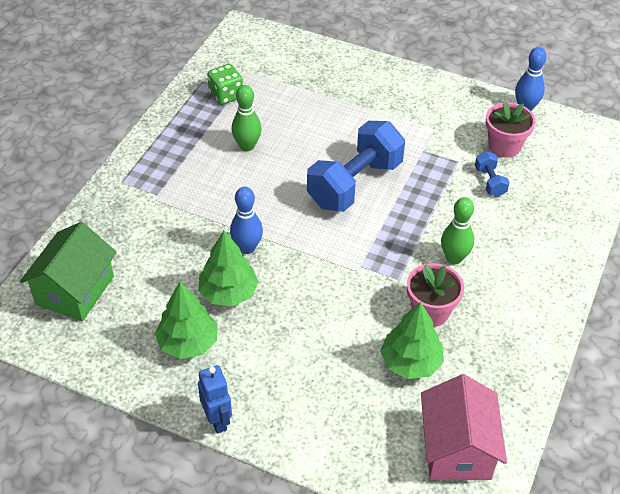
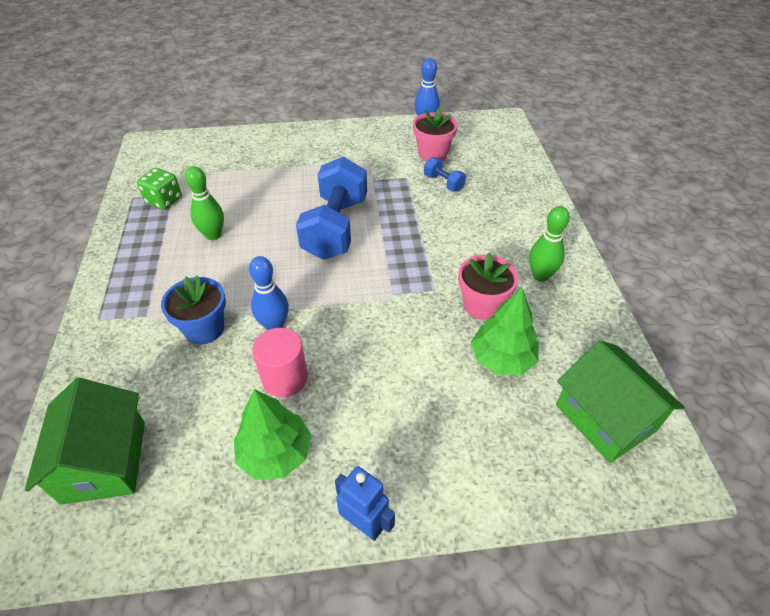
camera: 30 degrees left, 0 degrees up
(193, 225) = (204, 329): none -> blue flower pot
(228, 293) = (285, 378): green tree -> pink cylinder
(454, 258) = (464, 252): green bowling pin -> green bowling pin (540, 275)
(457, 448) = (605, 418): pink house -> green house

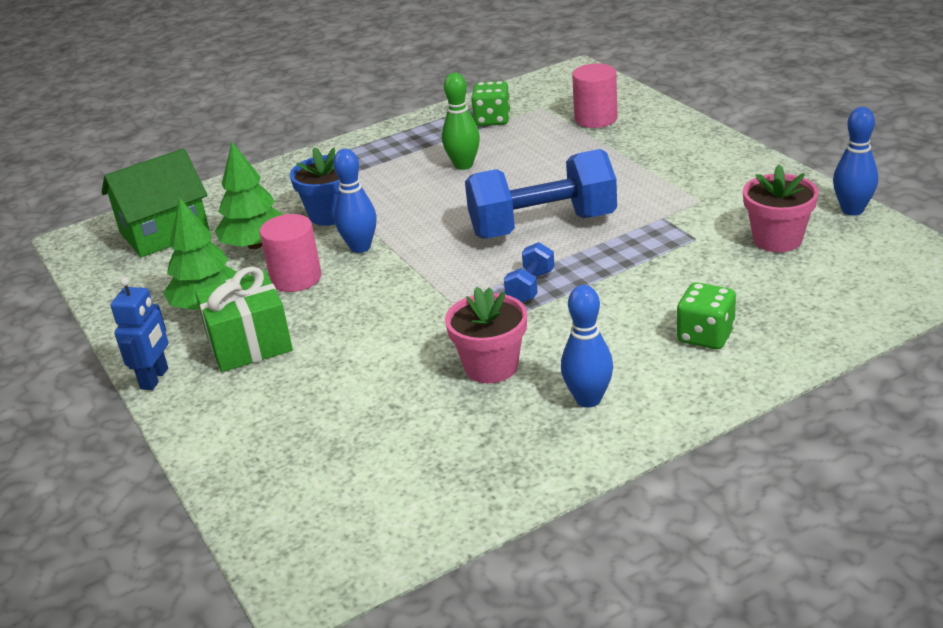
camera: 70 degrees right, 15 degrees down
(224, 160) = (596, 119): none -> pink cylinder
(359, 436) = (249, 343): none -> green gift
(443, 183) = (716, 268): blue dumbbell -> blue dumbbell (530, 287)
(502, 358) = (410, 405): green tree -> green tree (255, 245)
(506, 211) = (705, 336): none -> green dice
(540, 275) = (588, 399): green bowling pin -> blue bowling pin
(605, 418) = (363, 508): green house -> none

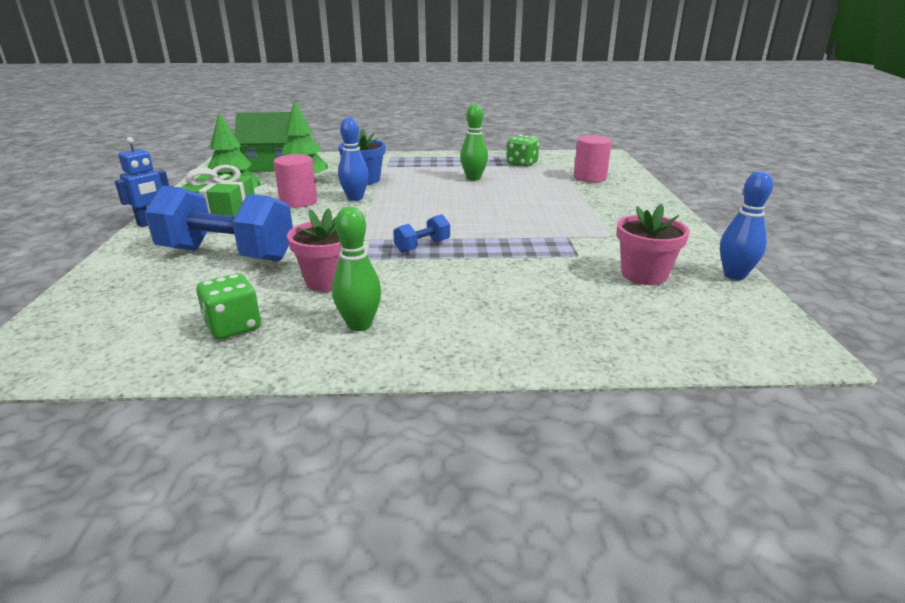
camera: 25 degrees right, 5 degrees down
(543, 226) = (478, 218): blue dumbbell -> blue dumbbell (227, 254)
(588, 399) = (359, 325): blue bowling pin -> green bowling pin
(705, 336) = (504, 317): green dice -> green dice (233, 327)

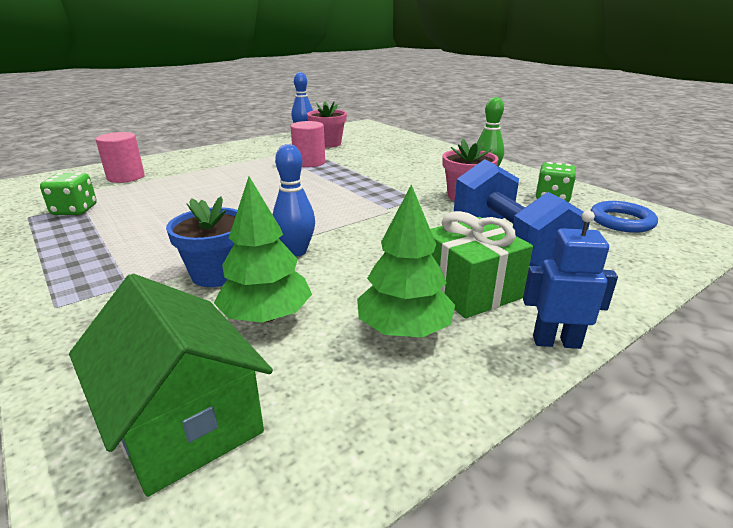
camera: 125 degrees left, 0 degrees up
(128, 329) = (621, 221): none -> blue ring
(298, 201) = (349, 279): pink cylinder -> pink cylinder (309, 162)
(422, 246) = (371, 190): blue dumbbell -> none
(473, 178) = (161, 217): green bowling pin -> none

